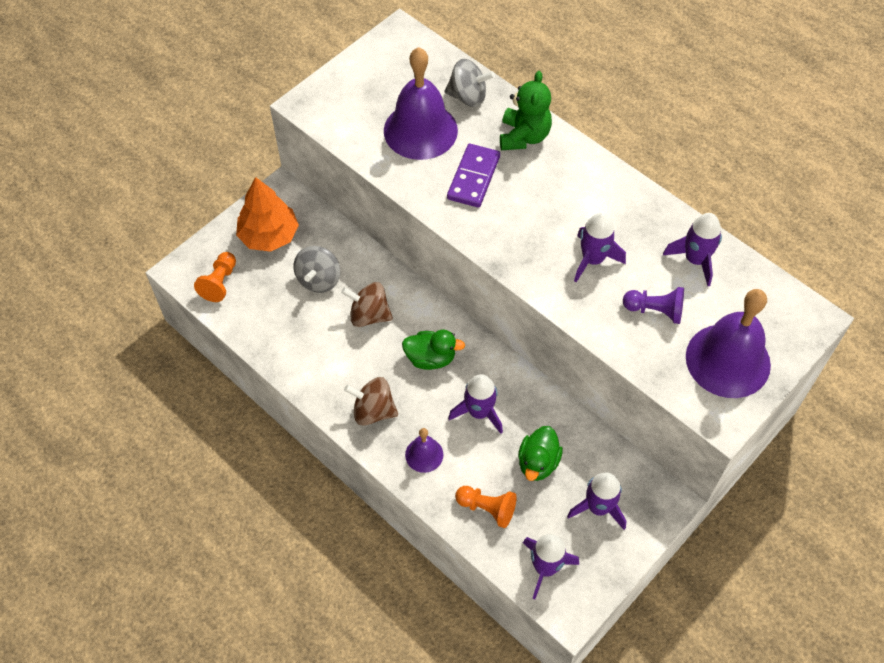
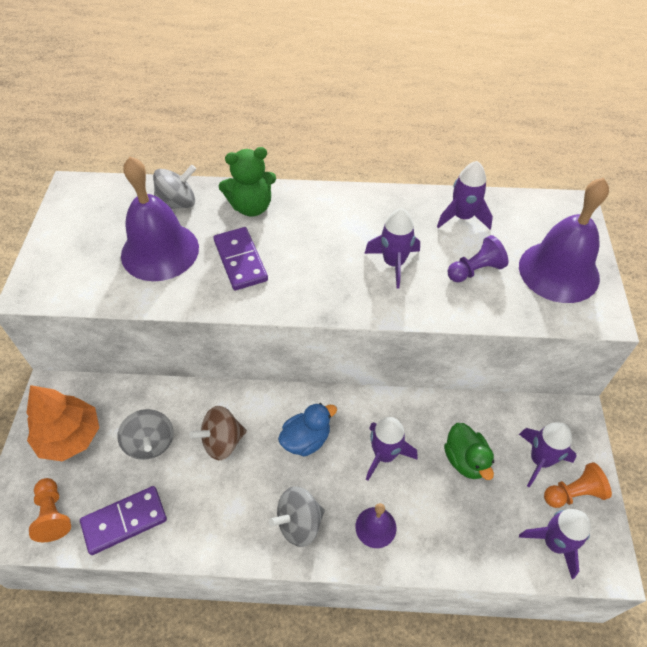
camera: 40 degrees left, 5 degrees down
(260, 321) = (124, 521): none -> purple domino
(373, 411) = (299, 523): brown spinning top -> grey spinning top
(430, 358) = (306, 440): green duck -> blue duck
(487, 508) = (466, 531): orange pawn -> orange pawn (573, 493)
(524, 136) = (251, 207): green teddy bear -> green teddy bear turned 105 degrees clockwise

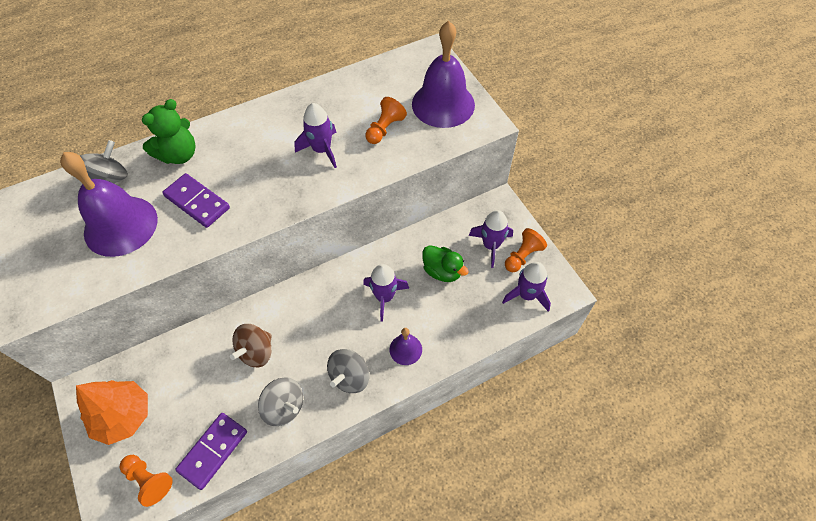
camera: 30 degrees left, 5 degrees up
(150, 443) = (198, 384): grey spinning top -> grey spinning top (284, 407)
(306, 440) = (321, 316): blue duck -> none
(462, 217) = (354, 92): purple rocket -> none
(475, 270) = (385, 129): purple pawn -> orange pawn

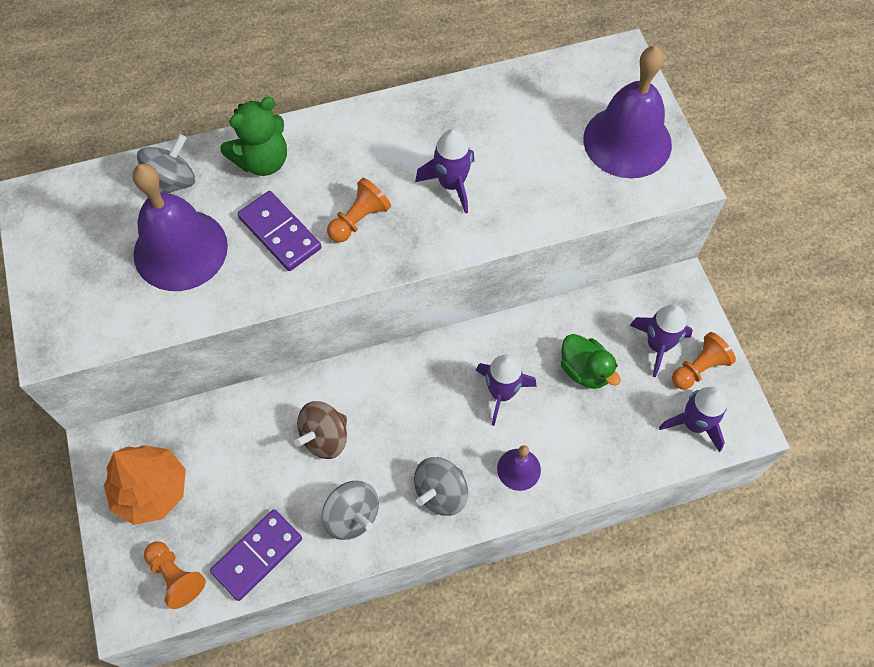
camera: 10 degrees right, 5 degrees up
(385, 129) = (541, 166): orange pawn -> orange pawn (359, 220)

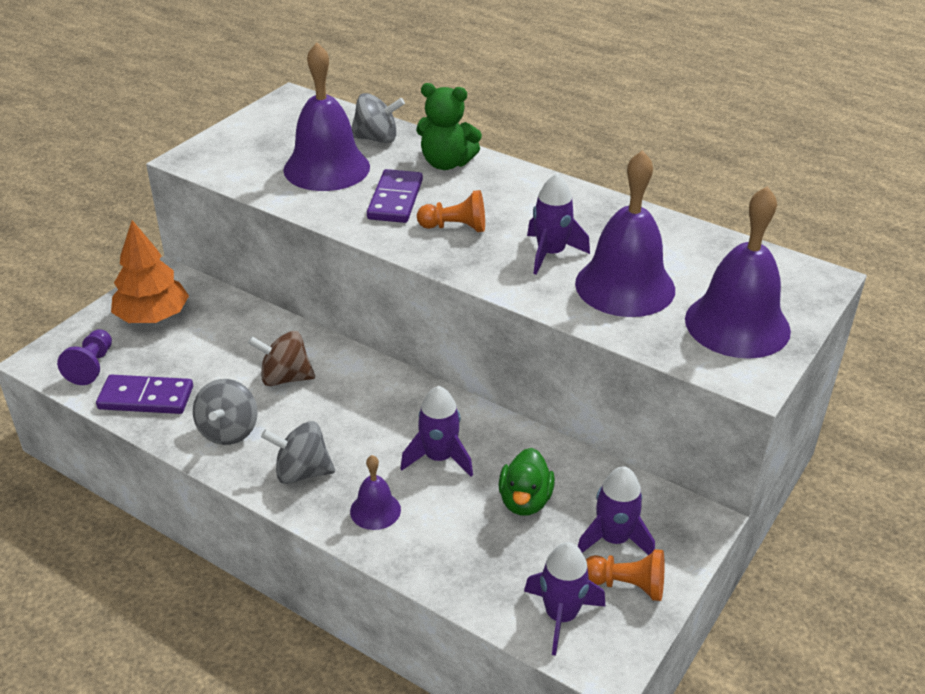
camera: 50 degrees right, 25 degrees down
(176, 576) = (91, 366): orange pawn -> purple pawn
(530, 170) = (625, 286): none -> purple bell

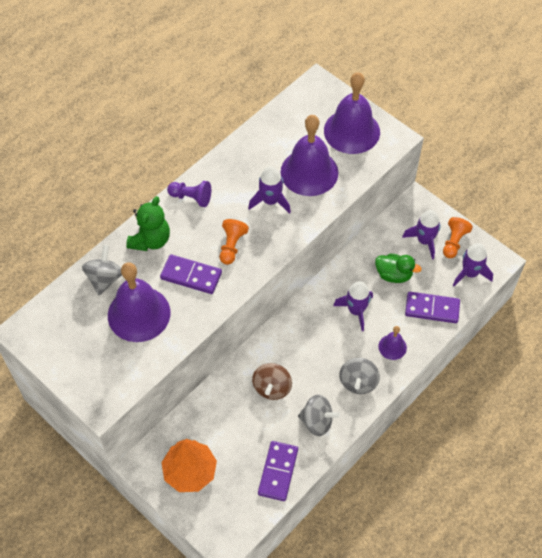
camera: 80 degrees left, 20 degrees up
(91, 366) = (239, 509): purple pawn -> purple pawn (191, 198)
(465, 560) = (432, 309): none -> purple domino

